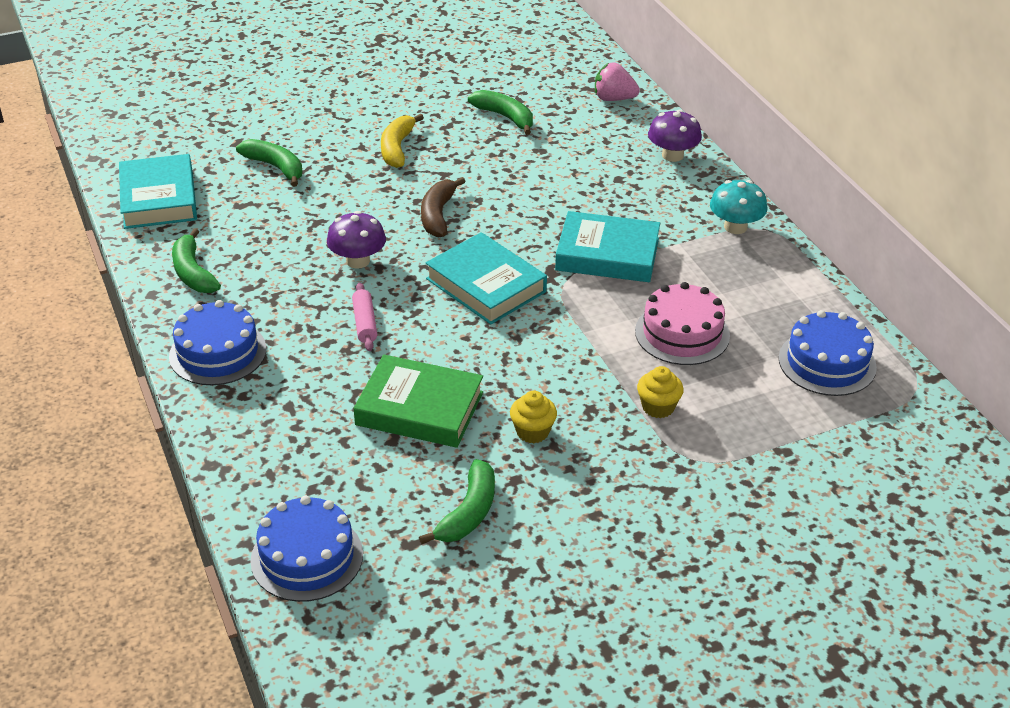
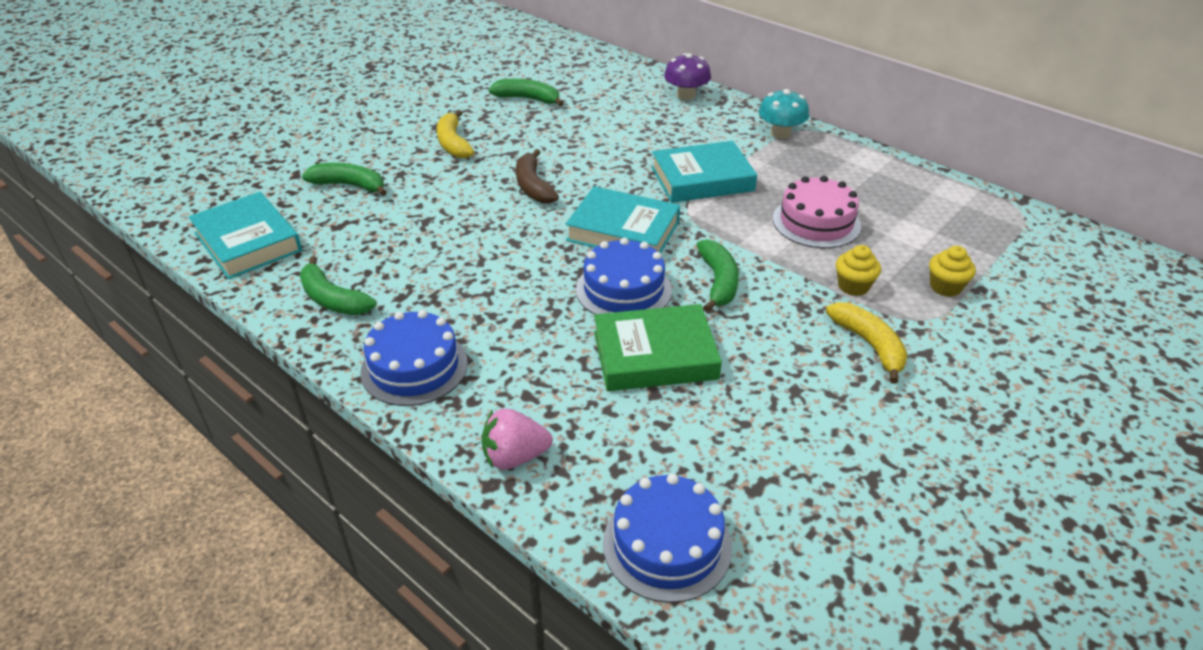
camera: 25 degrees left, 0 degrees up
(358, 261) = (490, 243): purple mushroom -> none
(365, 323) = (541, 295): pink rolling pin -> none
(468, 513) = (782, 437): green banana -> green banana (718, 282)
(532, 432) = (772, 342): yellow cupcake -> yellow cupcake (945, 287)
(613, 99) = (604, 67): pink strawberry -> pink strawberry (515, 457)
(620, 465) = (869, 345): none -> yellow banana
(827, 362) = (942, 212): blue cake -> blue cake (623, 289)

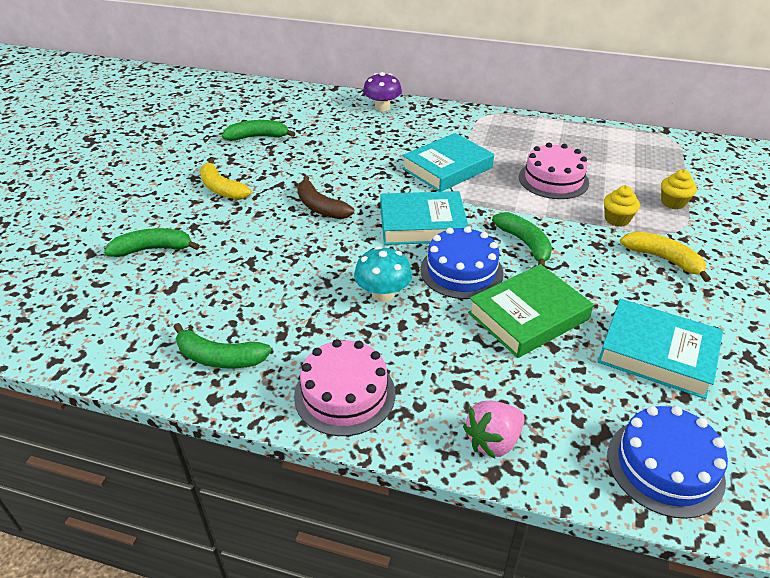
camera: 25 degrees left, 0 degrees up
(247, 242) = (89, 330): turquoise book -> turquoise book (657, 353)
(414, 367) = (345, 394): blue cake -> pink cake
(780, 133) = (474, 121): turquoise mushroom -> turquoise mushroom (383, 294)

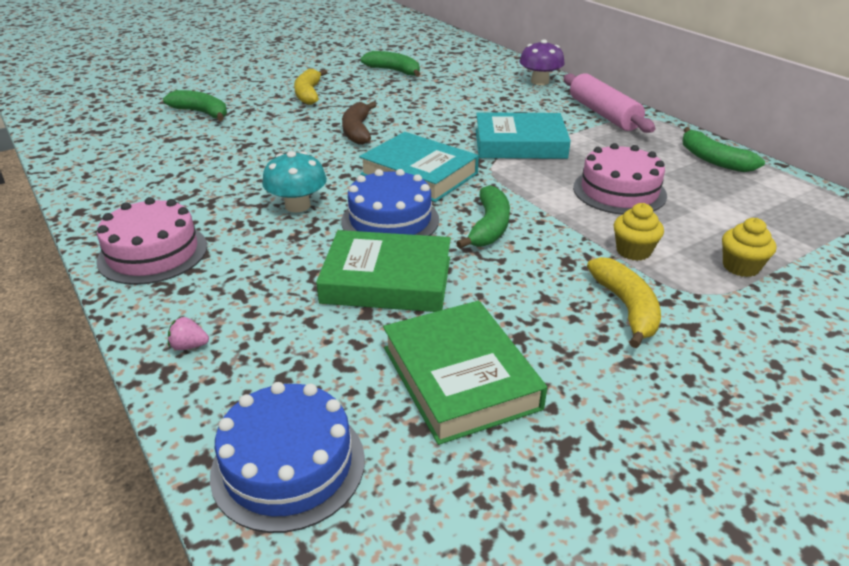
camera: 40 degrees right, 5 degrees down
(219, 358) = (124, 190): green banana -> green banana (713, 160)
(461, 121) = (603, 114): none -> pink rolling pin
(493, 441) = (189, 346): pink strawberry -> pink strawberry, size x0.52
(657, 353) = (459, 377): turquoise book -> green book

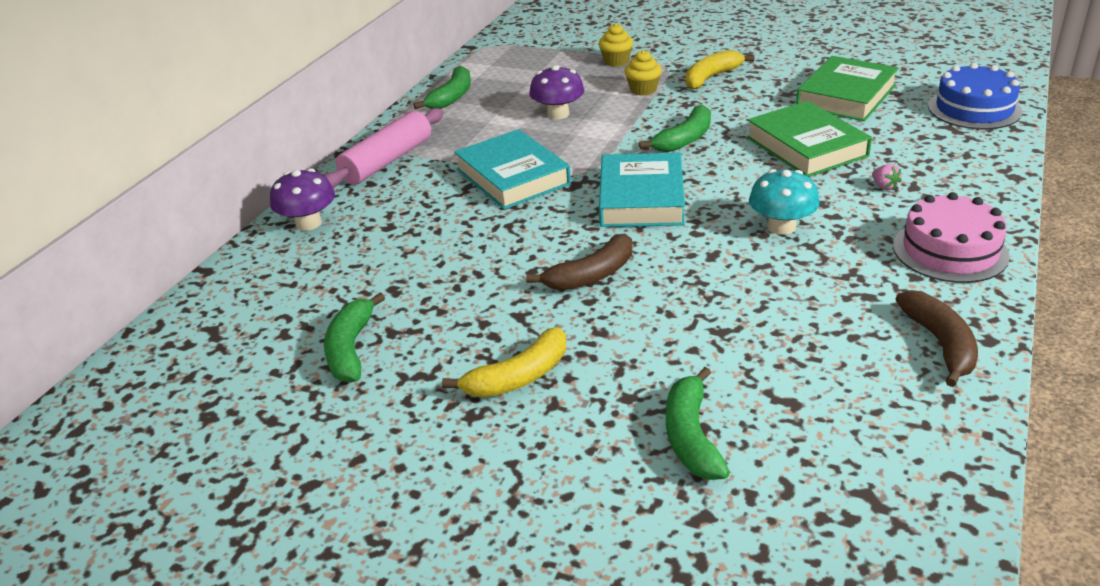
camera: 120 degrees left, 0 degrees up
(110, 195) = (940, 344): none -> brown banana
(189, 346) = (979, 174): pink strawberry -> pink strawberry (884, 186)
(390, 220) = (735, 177): blue cake -> none
(489, 227) = (684, 139): green banana -> green banana turned 150 degrees clockwise
(619, 191) = (558, 114): pink cake -> purple mushroom

